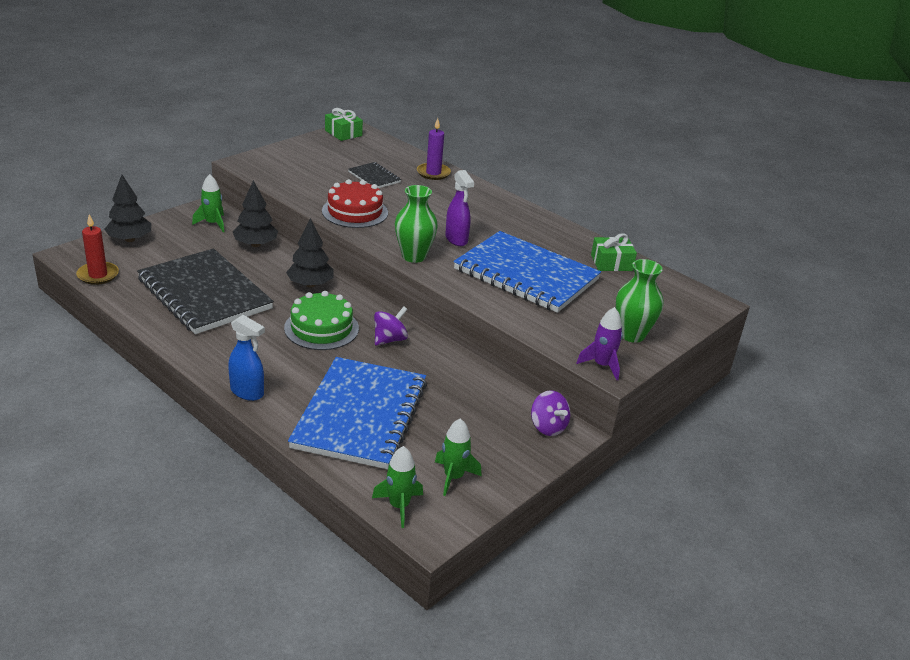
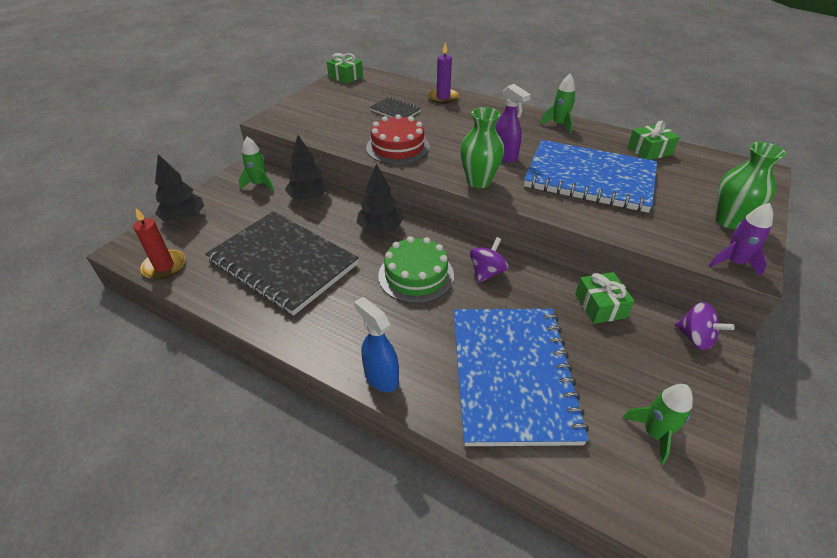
camera: 10 degrees left, 10 degrees up
(247, 392) = (381, 377): blue spray bottle -> blue spray bottle turned 150 degrees counterclockwise
(399, 506) = (627, 497): green rocket -> green rocket (559, 125)
(478, 386) = (600, 305): none -> green gift

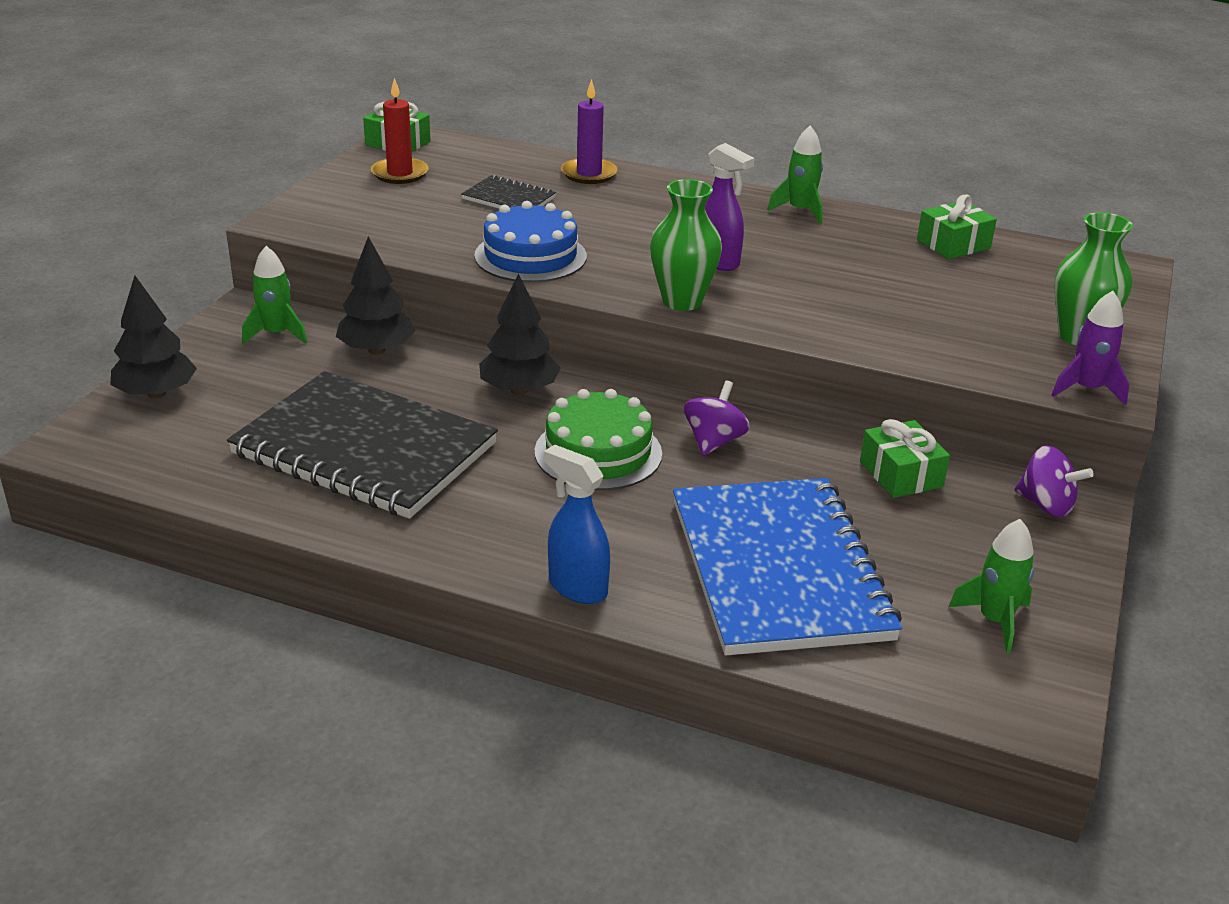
camera: 10 degrees left, 10 degrees down
(164, 266) = (152, 467): red candle -> red candle (400, 174)
(398, 147) = (530, 256): red cake -> blue cake
(589, 178) = (861, 289): blue notebook -> none

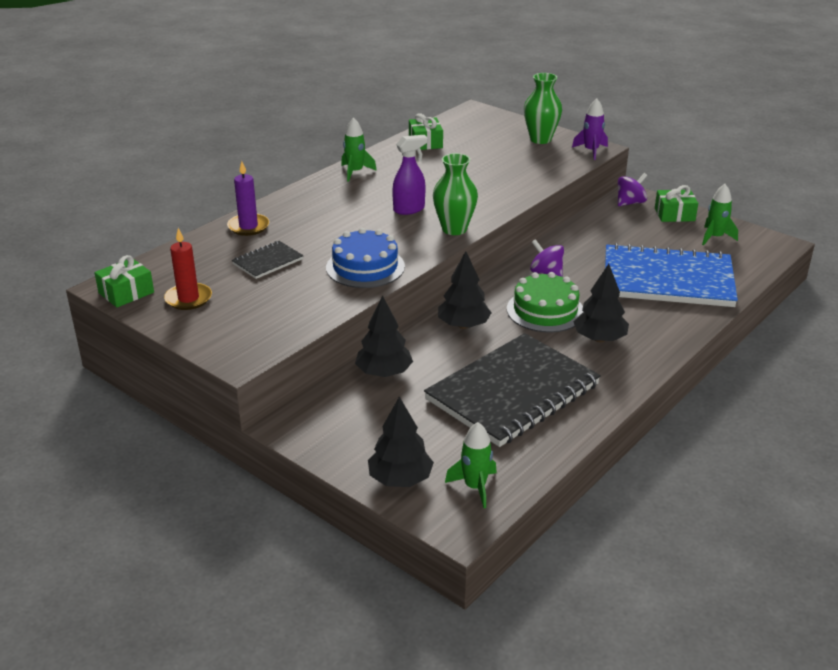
camera: 70 degrees left, 0 degrees up
(276, 334) = (337, 415): green rocket -> green rocket (475, 487)
(541, 511) = (599, 339): none -> black tree
(577, 587) = (672, 339): blue spray bottle -> none
(901, 474) = (594, 230): green gift -> green gift (674, 214)

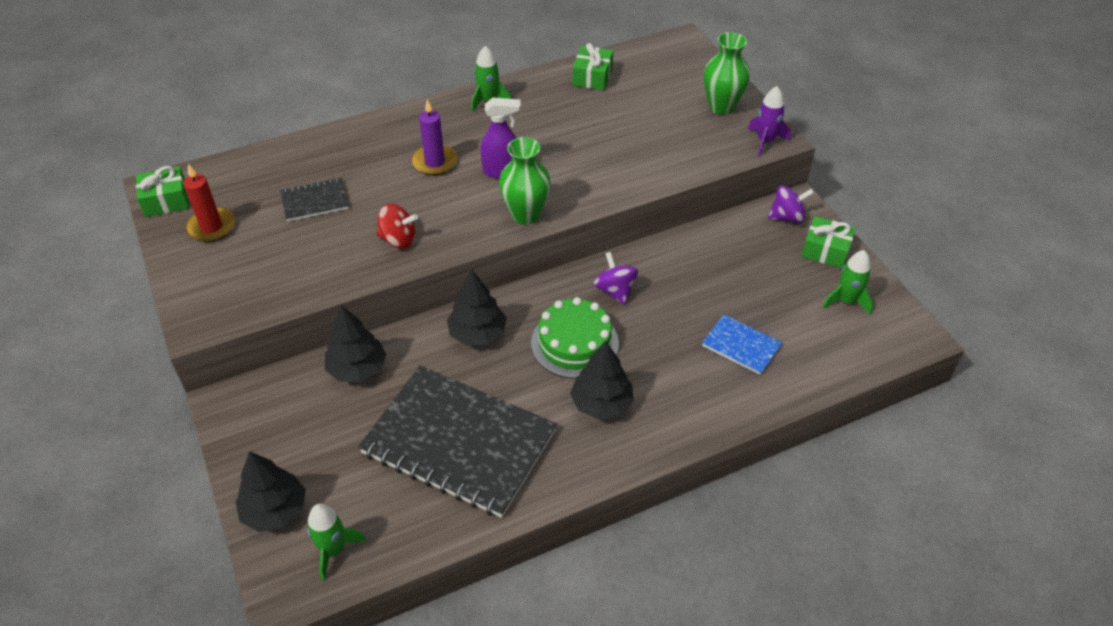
camera: 25 degrees right, 15 degrees up
(248, 226) = (332, 147): purple candle -> purple candle (435, 162)
(365, 267) = (398, 240): blue cake -> red spinning top
(513, 392) = (459, 443): black notebook -> black notebook turned 45 degrees clockwise
(667, 279) = (741, 345): blue notebook -> blue notebook, size x0.44

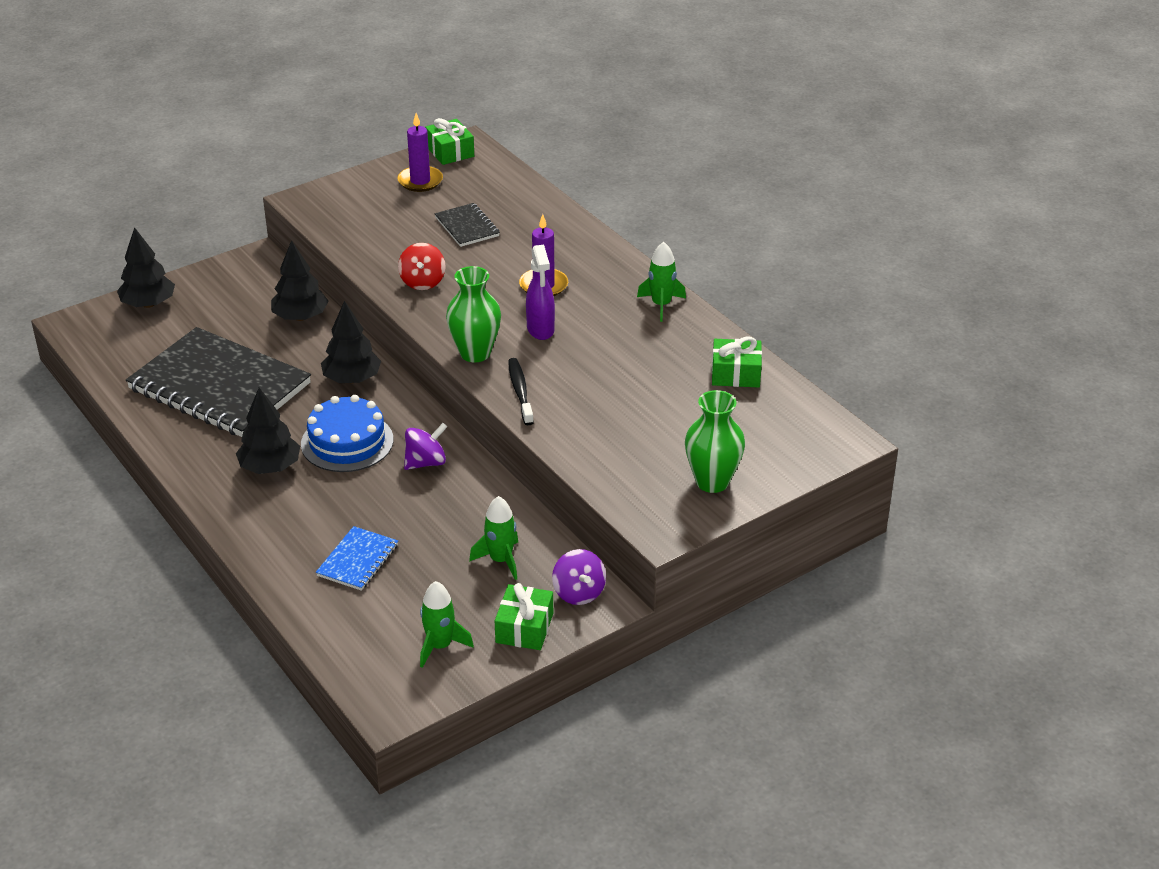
camera: 80 degrees right, 10 degrees down
(211, 227) = (420, 181): red candle -> purple candle
(333, 550) = (110, 339): green rocket -> green rocket (500, 560)
(459, 443) = (219, 387): black notebook -> black notebook turned 75 degrees counterclockwise
(574, 343) = (347, 442): green cake -> blue cake
(589, 193) = (520, 392): none -> black toothbrush
(765, 141) = (653, 522): purple rocket -> none

